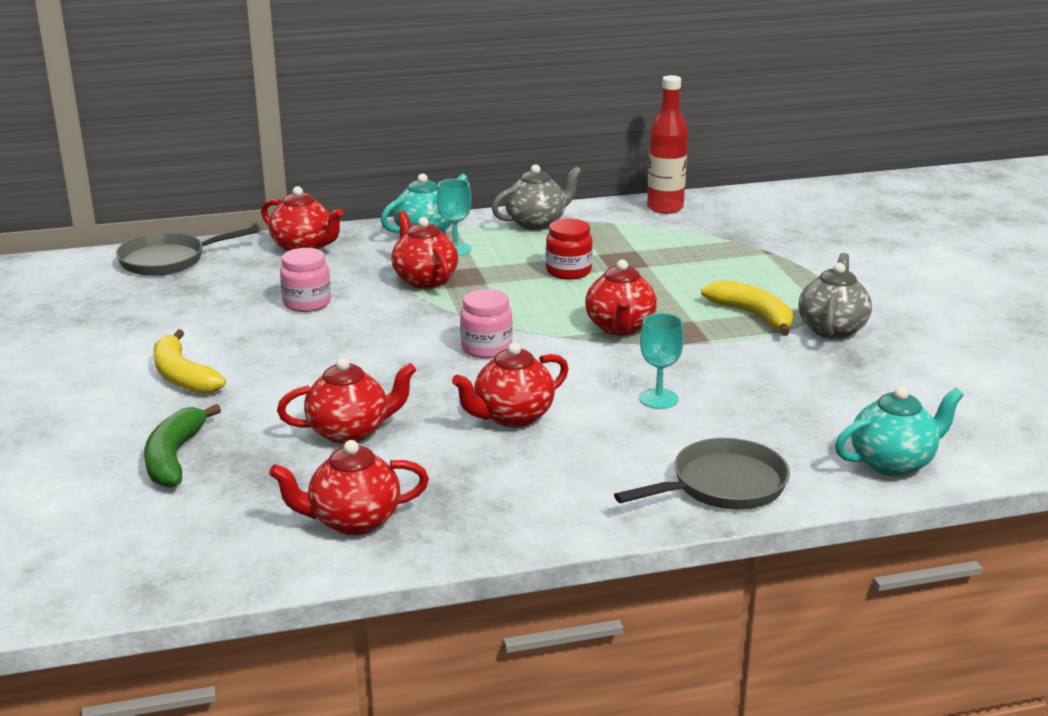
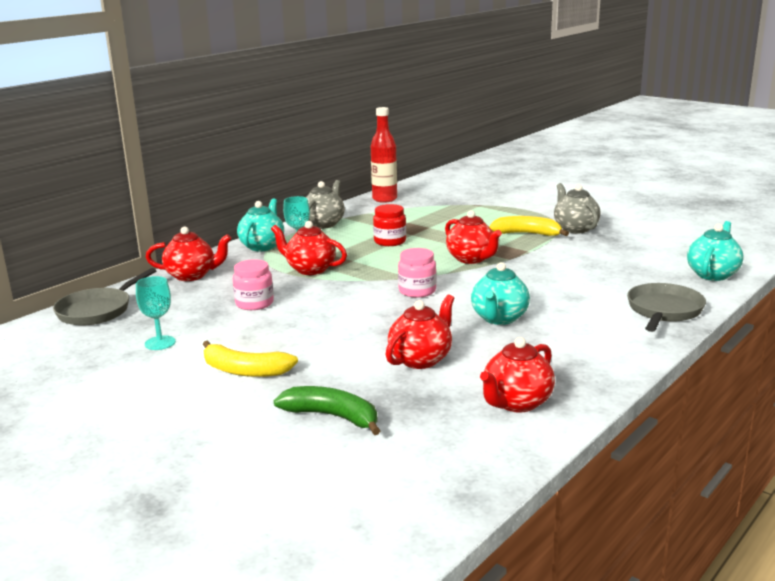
camera: 35 degrees left, 5 degrees down
(174, 457) = (332, 417): green banana -> green banana turned 150 degrees clockwise
(512, 417) = (499, 318): red teapot -> turquoise teapot
(658, 399) = (556, 284): turquoise goblet -> turquoise goblet (160, 343)

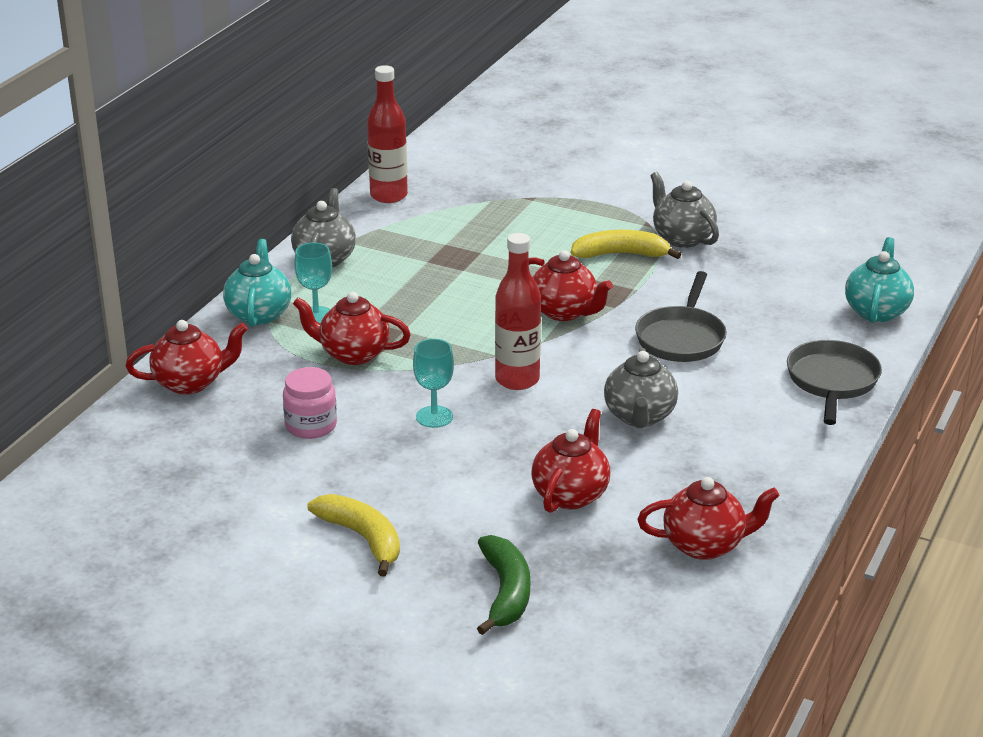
camera: 15 degrees left, 10 degrees up
(98, 310) = (99, 462): grey pan -> grey pan (681, 338)
(160, 343) = (225, 508): turquoise goblet -> turquoise goblet (434, 417)
(244, 370) = (362, 538): yellow banana -> yellow banana turned 135 degrees counterclockwise
(332, 417) = (505, 592): green banana -> green banana turned 75 degrees clockwise
(390, 241) = (438, 287): red jar -> none
(417, 291) = (517, 380): pink jar -> red bottle
(499, 318) = (639, 417): turquoise teapot -> grey teapot
(516, 403) = (705, 545): red teapot -> red teapot turned 120 degrees counterclockwise

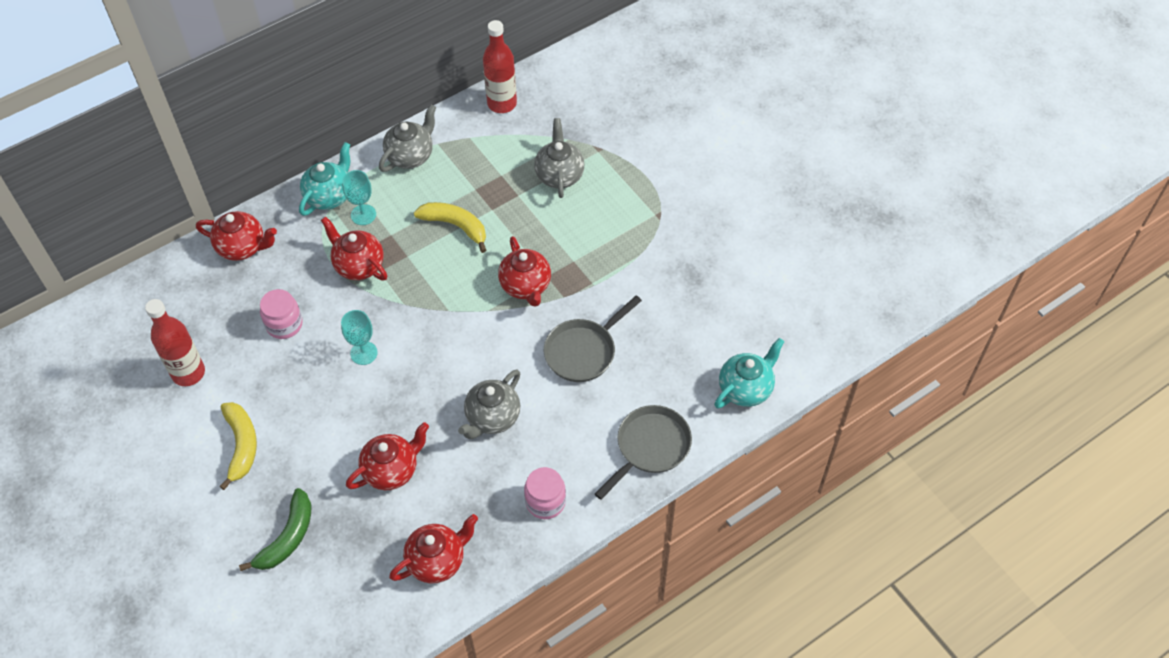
camera: 30 degrees right, 25 degrees up
(517, 380) = (442, 342): red bottle -> red bottle (188, 373)
(621, 255) = (613, 241): yellow banana -> yellow banana (455, 226)
(682, 238) = (671, 242): grey teapot -> grey teapot (559, 175)
(705, 545) = (437, 560): red teapot -> red teapot turned 60 degrees counterclockwise
(771, 458) = (545, 502): none -> pink jar

